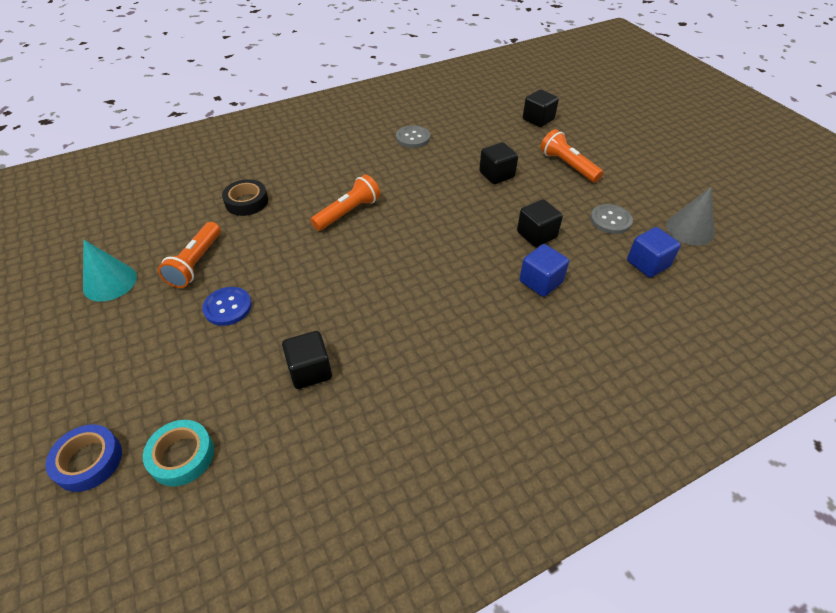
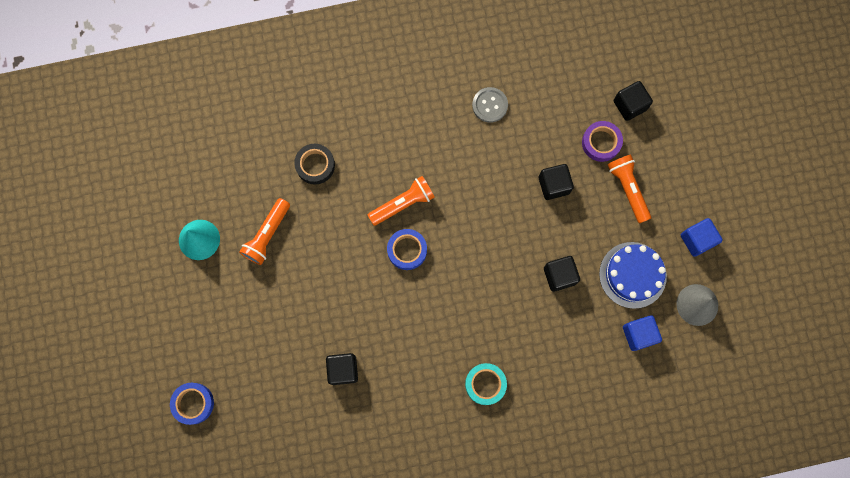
camera: 15 degrees right, 30 degrees up
(182, 456) = (251, 416): turquoise tape -> turquoise tape (485, 384)
(228, 307) = (289, 292): blue button -> none
(363, 246) = (407, 250): none -> blue tape
(526, 143) = (601, 142): none -> purple tape
(541, 282) = (541, 330): blue cube -> blue cube (697, 240)
(610, 220) = (632, 275): grey button -> blue cake

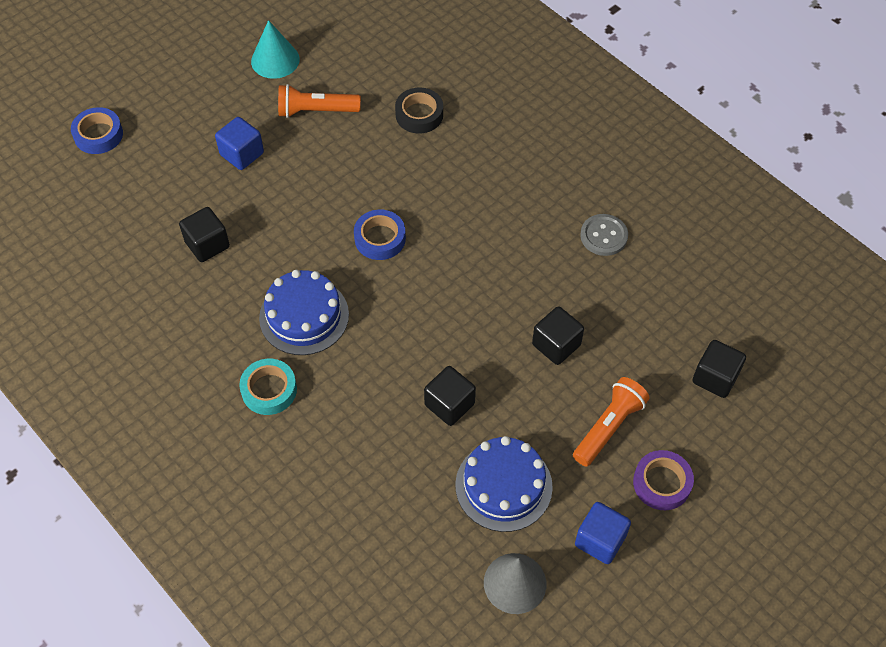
camera: 60 degrees right, 20 degrees down
(403, 204) = (430, 210): orange flashlight -> none
(441, 333) = (304, 316): none -> blue cake
(601, 142) = (645, 369): purple tape -> purple tape (662, 483)
(638, 334) = (431, 530): blue cube -> blue cube (242, 154)

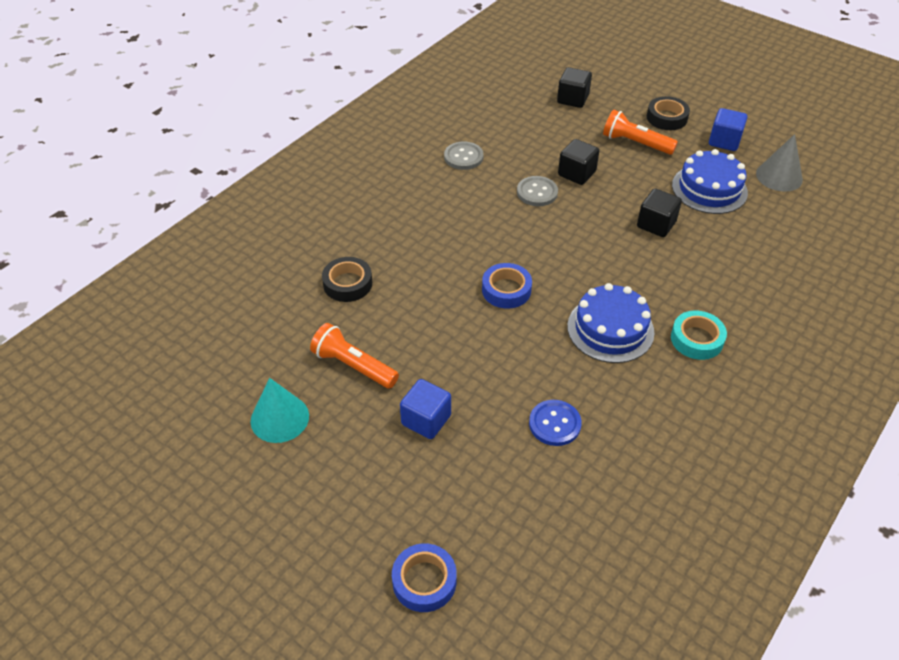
camera: 100 degrees left, 10 degrees down
(207, 244) = (554, 424): black cube -> blue button
(316, 111) = (353, 366): orange flashlight -> orange flashlight turned 135 degrees clockwise
(527, 296) = (537, 192): none -> grey button
(662, 483) = (666, 118): purple tape -> black tape

